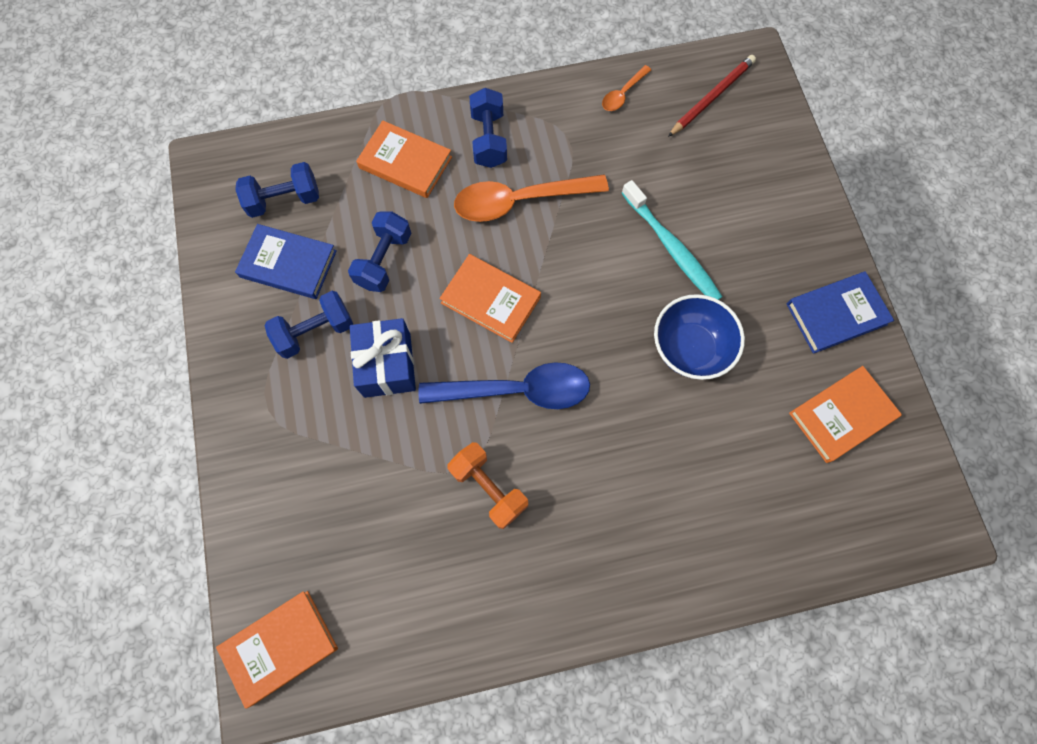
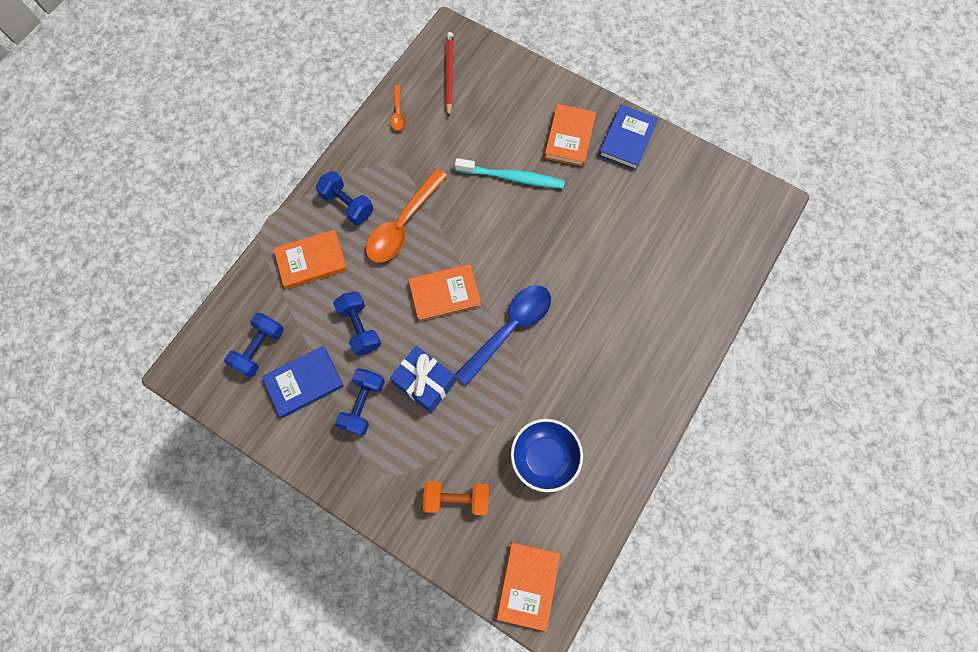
camera: 45 degrees left, 0 degrees up
(489, 488) = (548, 393): orange dumbbell -> orange dumbbell (457, 498)
(690, 348) = (574, 223): blue bowl -> blue bowl (544, 457)
(841, 415) = (679, 189): orange book -> orange book (569, 137)

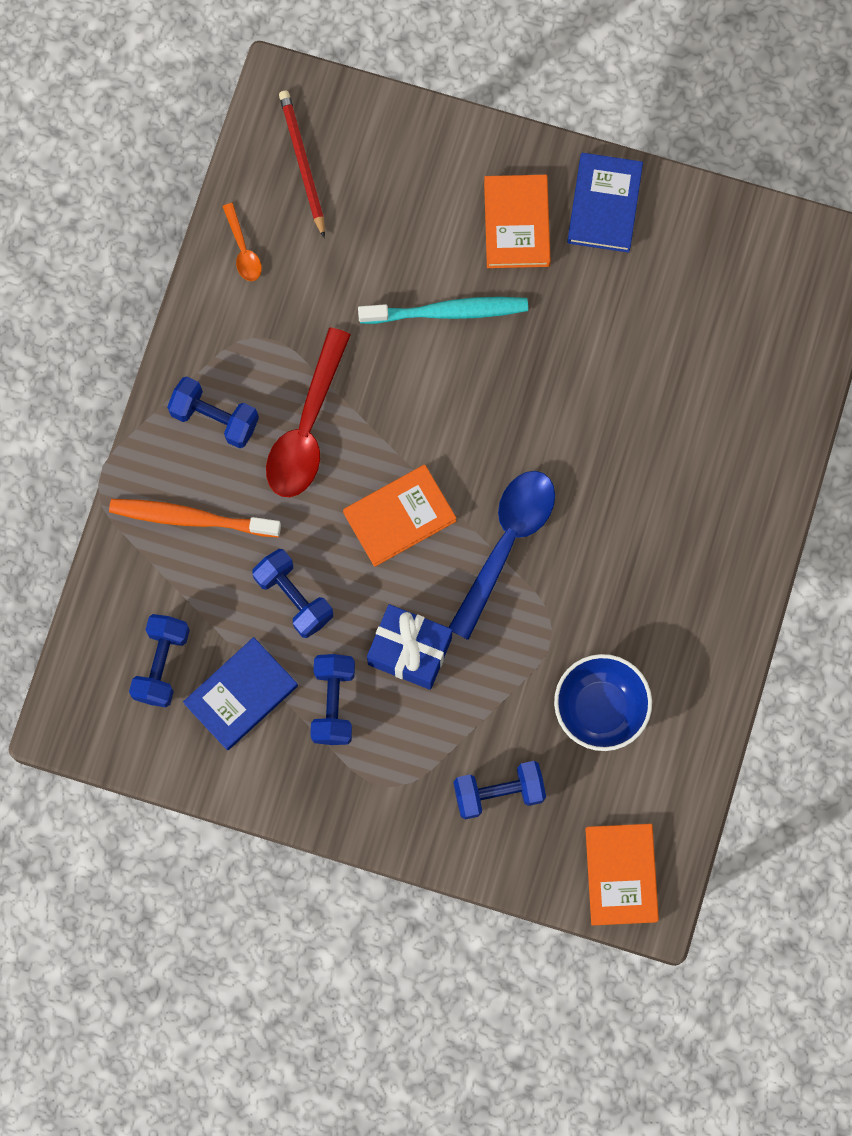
camera: 15 degrees left, 5 degrees up
(311, 261) = (191, 518): orange book -> orange toothbrush
(403, 224) = (307, 427): orange spoon -> red spoon
(457, 498) = (498, 792): orange dumbbell -> blue dumbbell

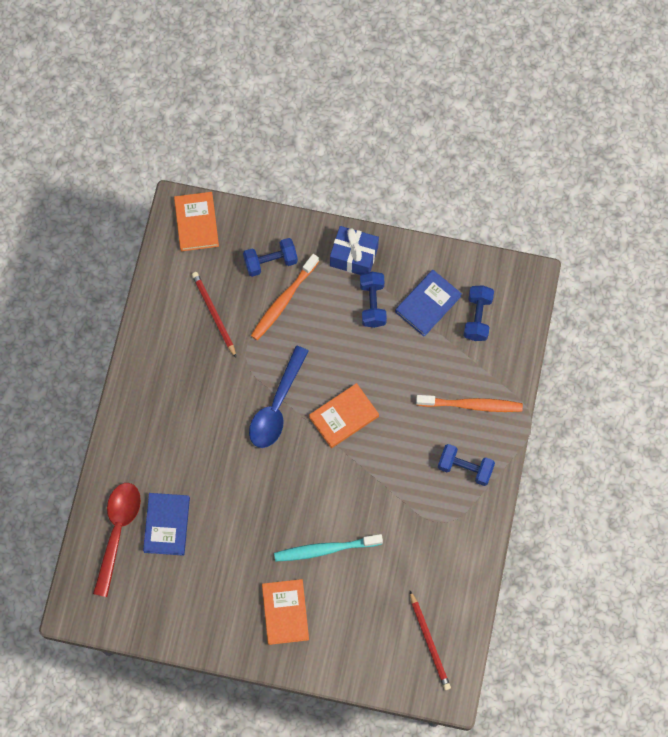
camera: 175 degrees right, 5 degrees down
(243, 249) = (461, 579): orange spoon -> none
(294, 598) = (403, 363): blue dumbbell -> none
(307, 427) = (407, 467): red spoon -> red spoon (117, 532)
(409, 651) = (330, 337): blue gift -> blue gift (354, 256)
(482, 721) = (283, 301): none -> orange toothbrush
(600, 708) = (214, 314): blue bowl -> red pencil
(604, 205) = (228, 630): blue book -> blue book (167, 525)

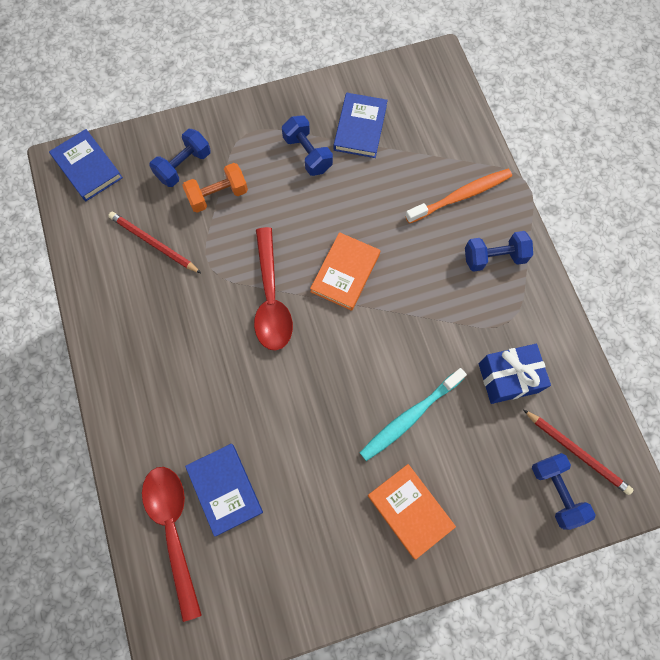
camera: 30 degrees left, 0 degrees up
(196, 223) = (87, 167): orange book -> blue book
(277, 406) = (271, 298): blue spoon -> red spoon
(283, 301) = (218, 195): orange toothbrush -> orange dumbbell
(354, 256) = (263, 121): blue gift -> blue gift (508, 378)
(477, 317) = (414, 116): blue dumbbell -> blue dumbbell (556, 491)

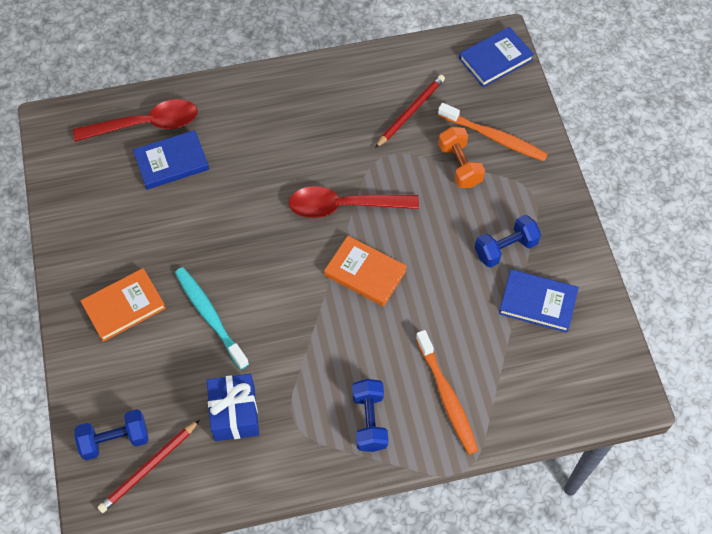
camera: 95 degrees right, 10 degrees down
(184, 166) = (494, 137): blue dumbbell -> orange toothbrush

